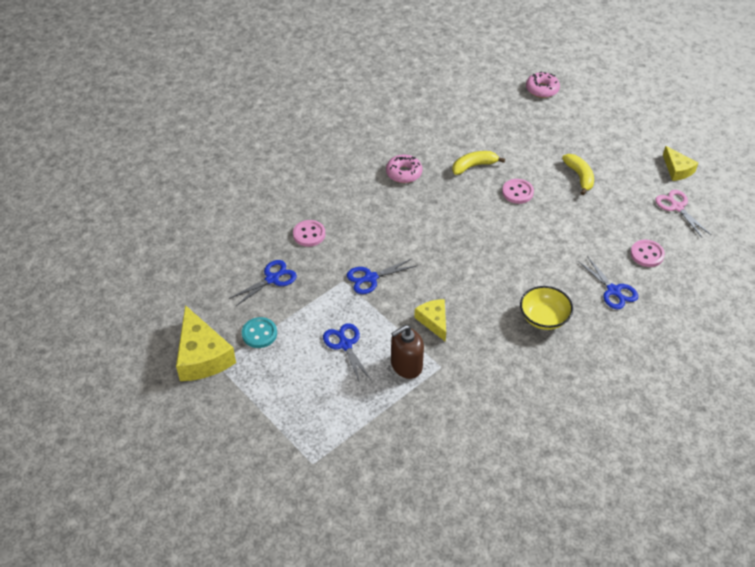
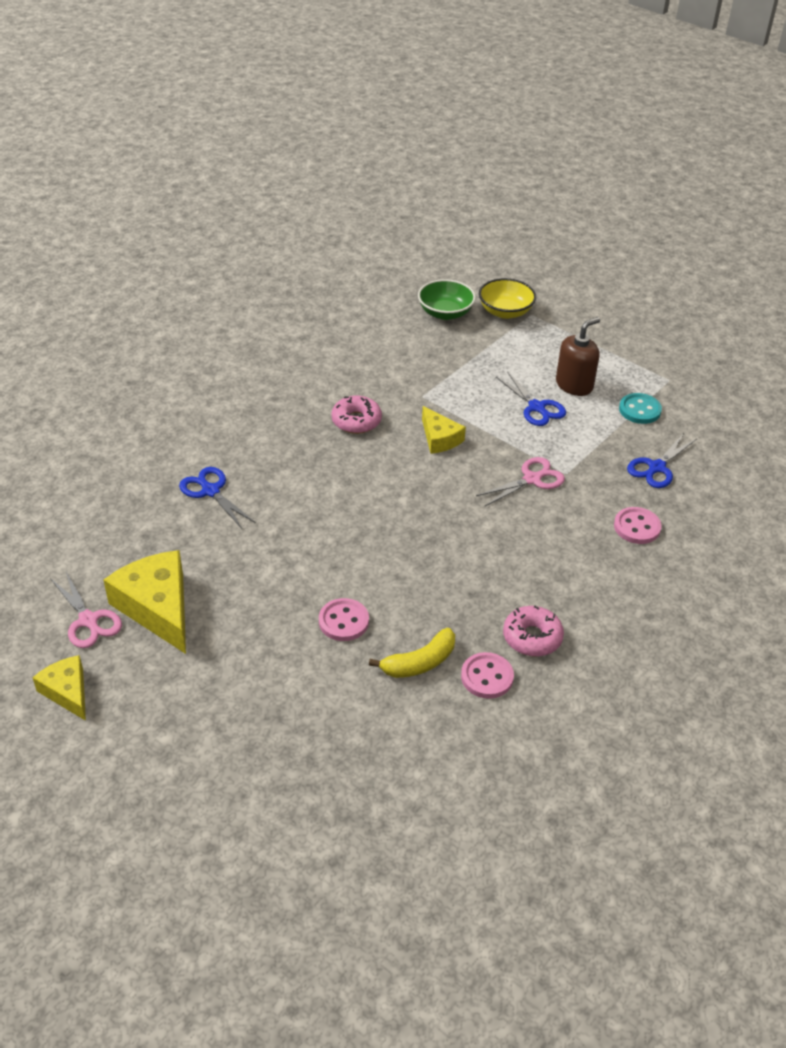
camera: 170 degrees right, 5 degrees down
(202, 356) = (690, 385): yellow cheese -> yellow cheese (157, 607)
(370, 278) = (532, 479): blue scissors -> pink scissors
(400, 474) = (445, 313): none -> green bowl
(406, 365) = (461, 394): brown soap dispenser -> brown soap dispenser (574, 385)
(542, 89) = (302, 863): pink donut -> pink donut (356, 421)
(544, 318) = (304, 453): yellow bowl -> yellow bowl (505, 312)
(579, 176) = (240, 660): yellow banana -> none
(647, 254) = (154, 542): pink button -> pink button (487, 677)

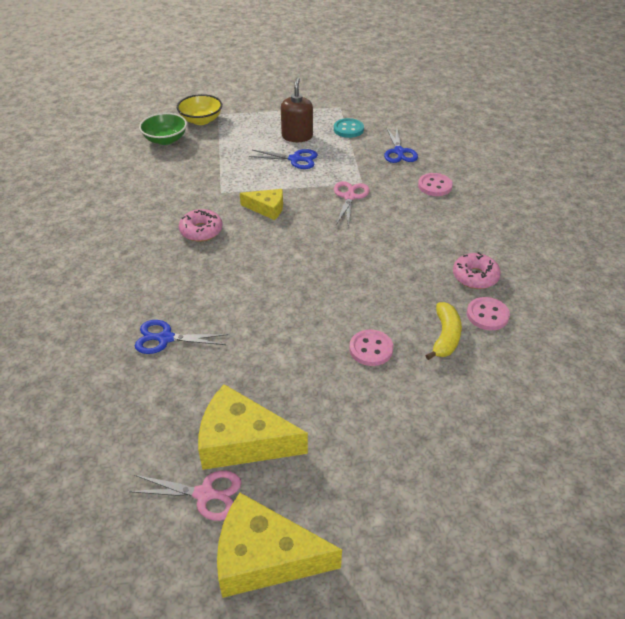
camera: 45 degrees left, 0 degrees up
(67, 691) = (264, 557): yellow cheese -> yellow cheese, size x1.72

